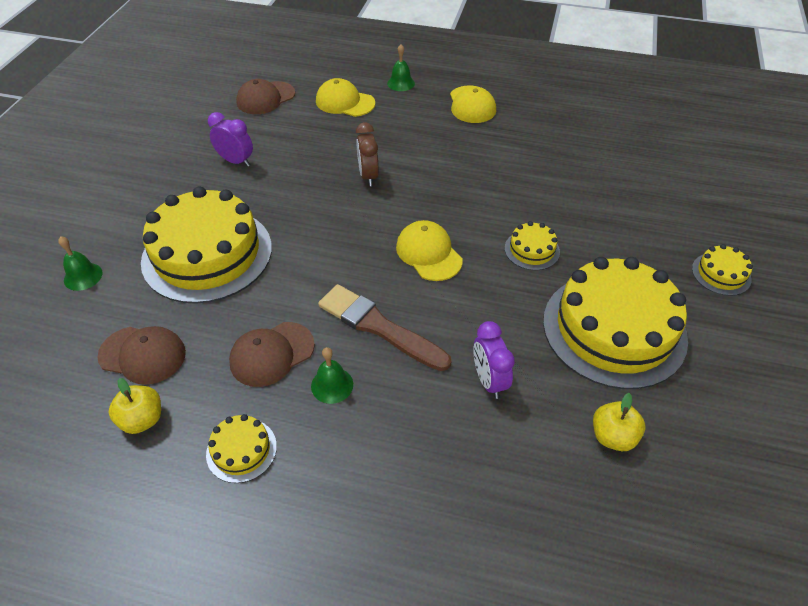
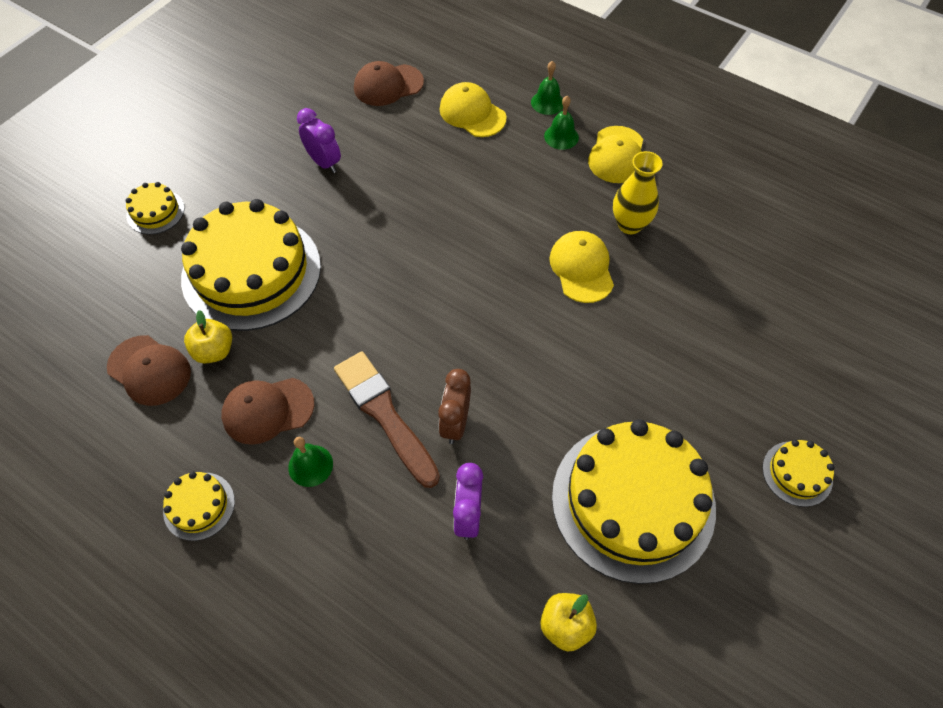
camera: 20 degrees right, 10 degrees up
(83, 276) = (127, 262): green bell -> green bell (561, 136)
(142, 419) = (124, 441): yellow apple -> yellow apple (214, 351)
(368, 176) = (455, 221): brown clock -> brown clock (455, 423)
(428, 253) = (476, 341): yellow cap -> yellow cap (581, 268)
(506, 146) = (630, 224): none -> yellow vase
(532, 250) = (591, 372): yellow cake -> yellow cake (155, 212)

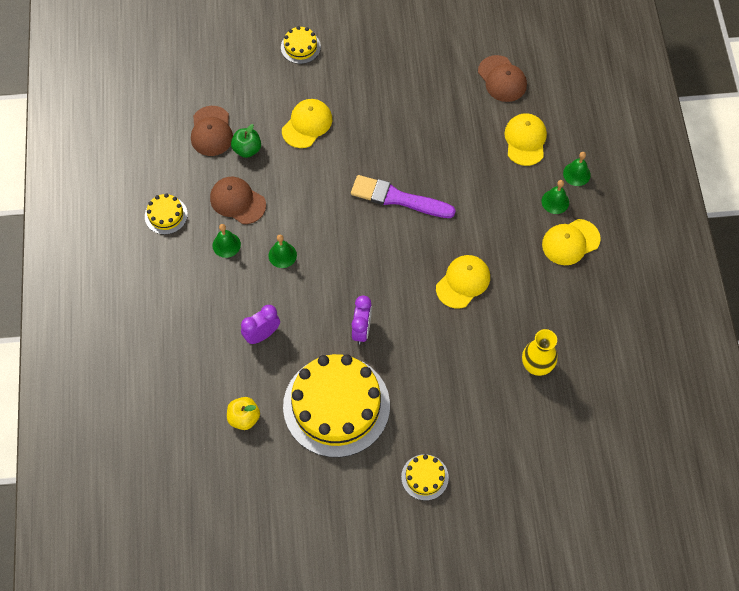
camera: 50 degrees right, 5 degrees up
(214, 351) = (247, 149): yellow apple -> green apple
(251, 272) = (307, 124): yellow cake -> yellow cap
(324, 162) = (411, 96): purple clock -> purple clock (361, 330)
(384, 414) = (282, 255): brown brush -> green bell
(388, 85) = (502, 79): brown cap -> brown cap turned 150 degrees counterclockwise
(428, 255) = (398, 198): none -> purple brush
(455, 423) = (306, 291): brown clock -> none
(630, 224) = (520, 286): yellow vase -> yellow vase (536, 366)

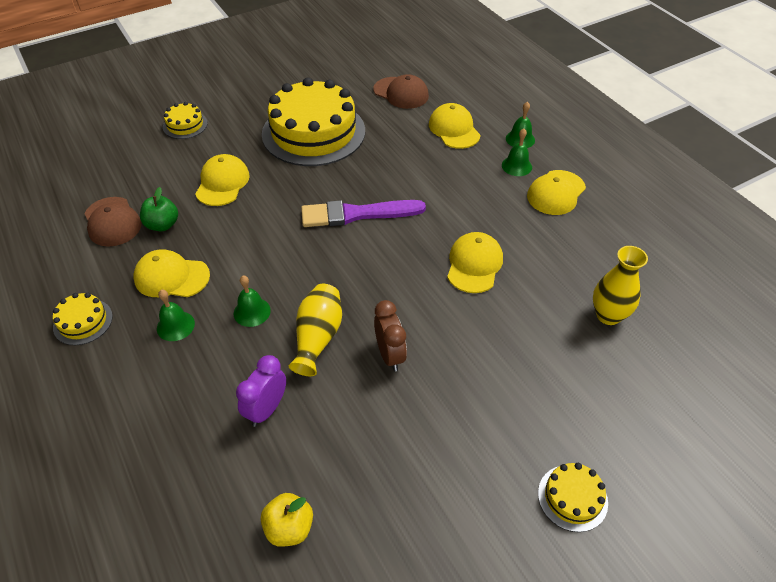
camera: 25 degrees left, 15 degrees down
(237, 201) = (171, 277): brown cap -> yellow cap
(319, 295) = (318, 337): none -> yellow vase
(336, 406) = (407, 456): yellow cake -> yellow cake (313, 132)
(361, 330) = (390, 355): purple clock -> brown clock

